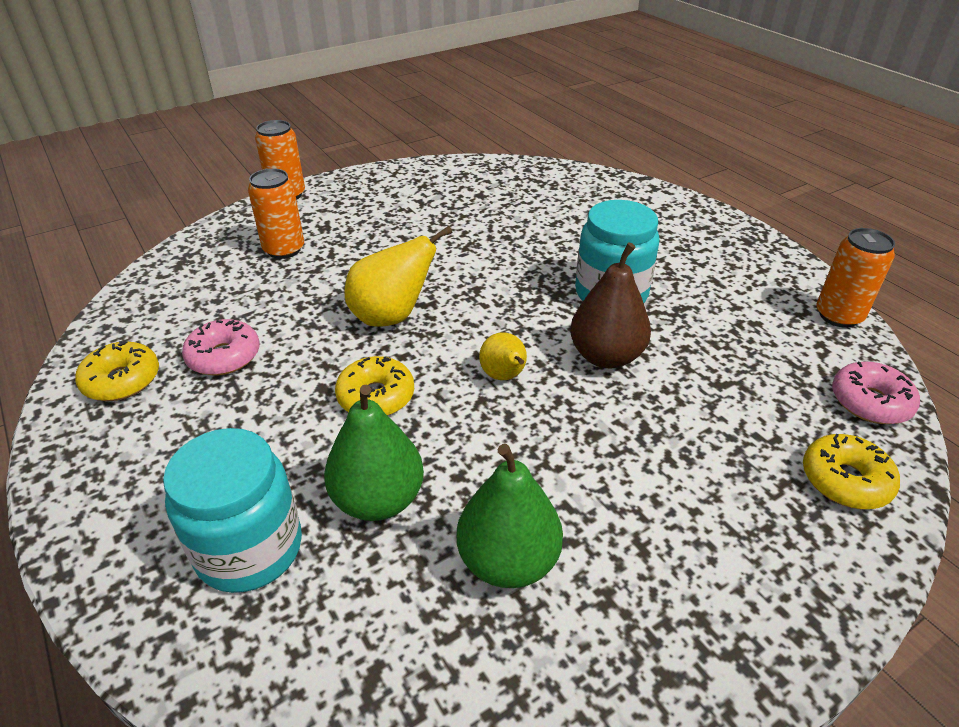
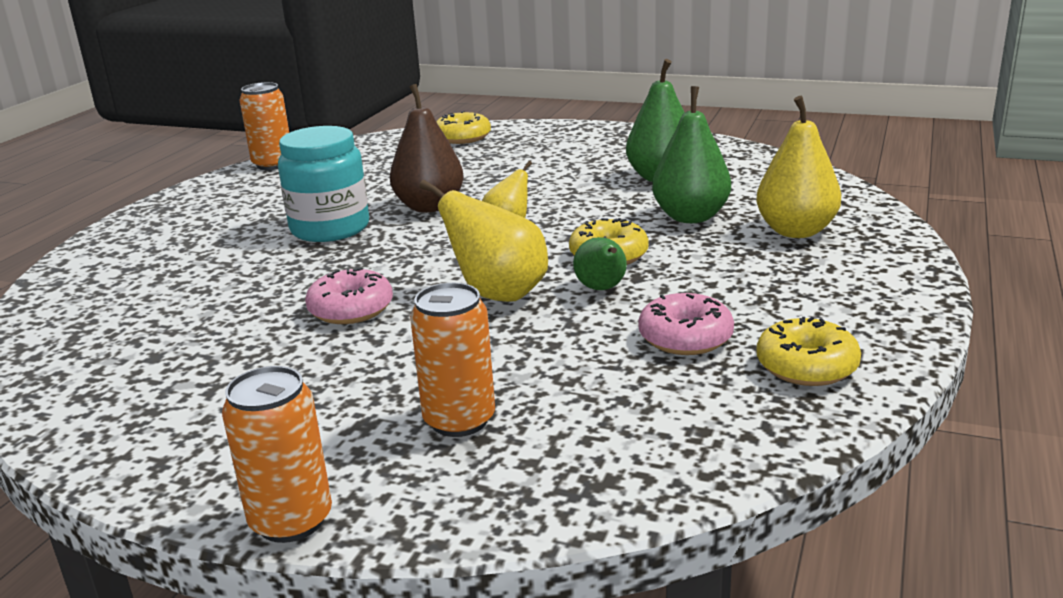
camera: 125 degrees left, 15 degrees down
(249, 548) = (796, 231): turquoise jar -> yellow pear
(332, 361) = (602, 289): none -> green pear
(870, 402) = (376, 144): pink donut -> pink donut (351, 309)

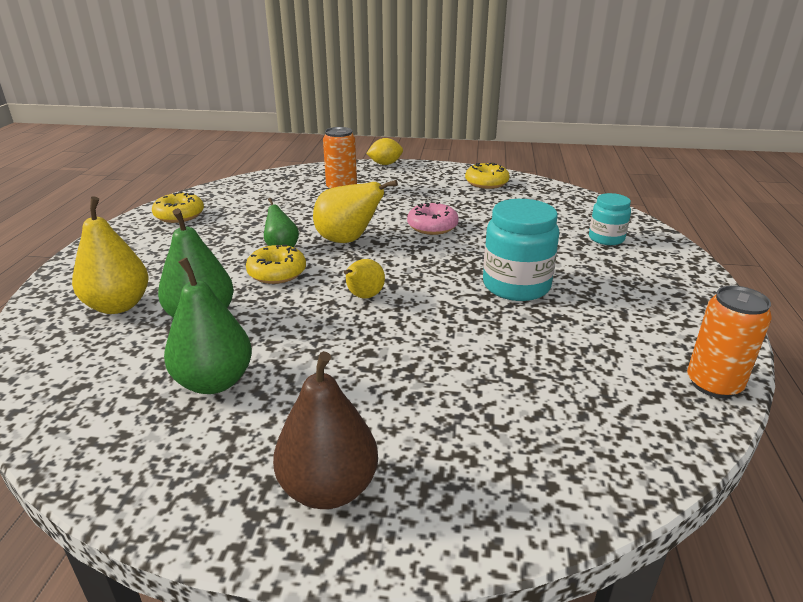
camera: 165 degrees right, 5 degrees up
(132, 275) = (606, 238): none -> turquoise jar
(291, 520) = (385, 164): orange can -> yellow lemon
(429, 207) = (450, 317): brown pear -> brown pear (328, 488)
(462, 137) = (517, 483): yellow donut -> yellow donut (486, 183)
(685, 338) = (236, 224): pink donut -> none

